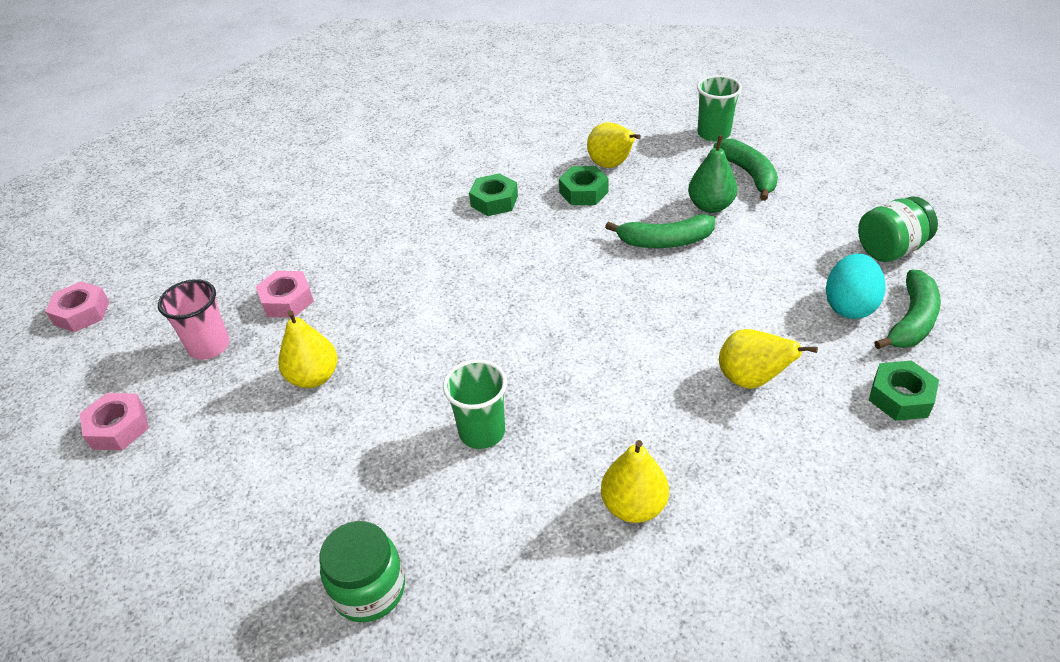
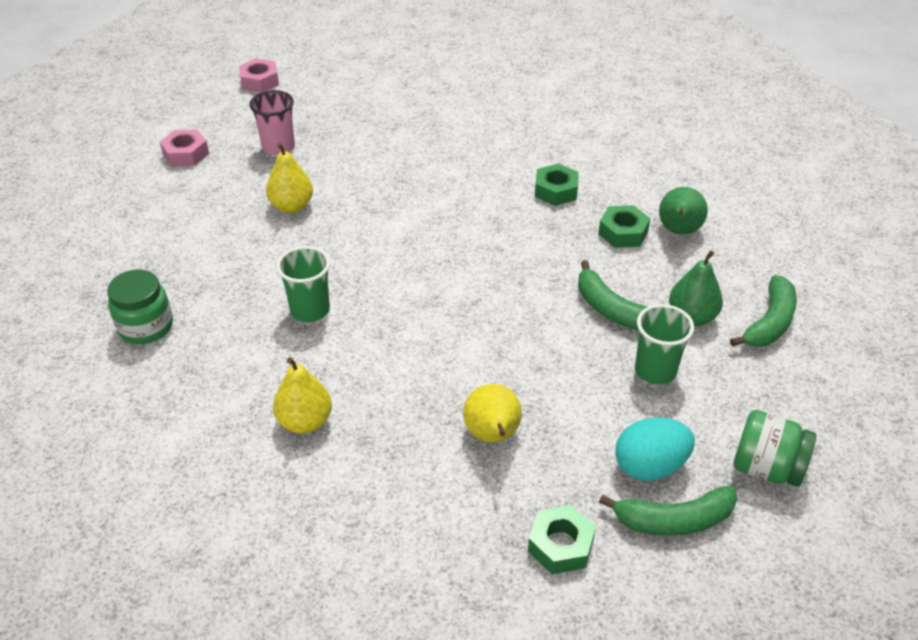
camera: 50 degrees right, 0 degrees up
(287, 300) = (348, 154): pink nut -> none
(611, 165) = (678, 231): yellow pear -> green pear
(713, 134) = (805, 273): green cup -> green cup (655, 370)

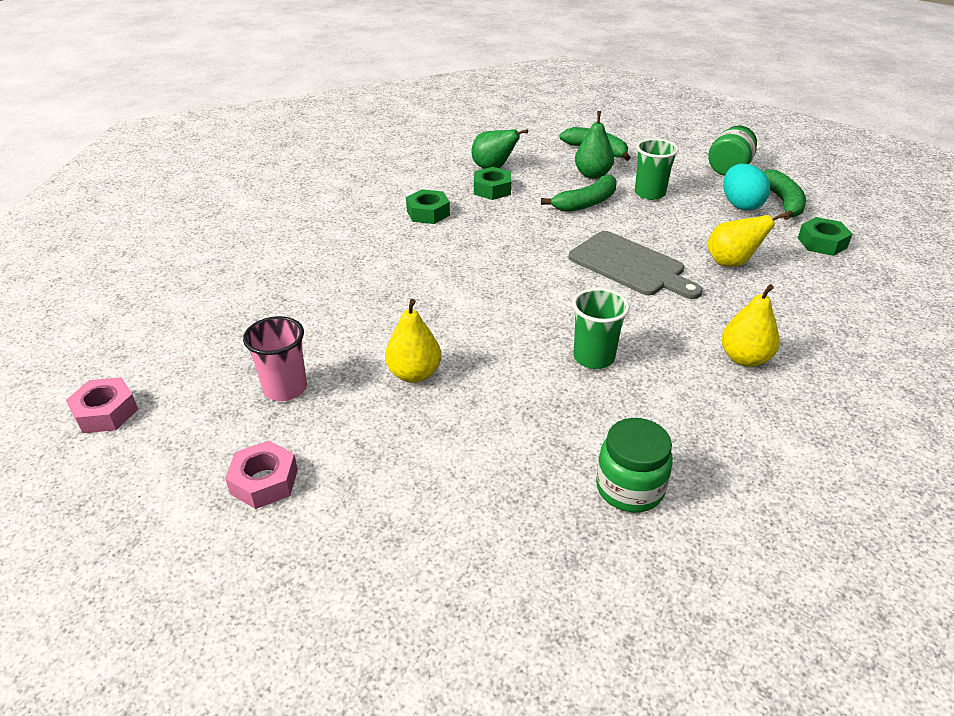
camera: 85 degrees left, 5 degrees down
(473, 343) = (630, 265): none -> grey cutting board

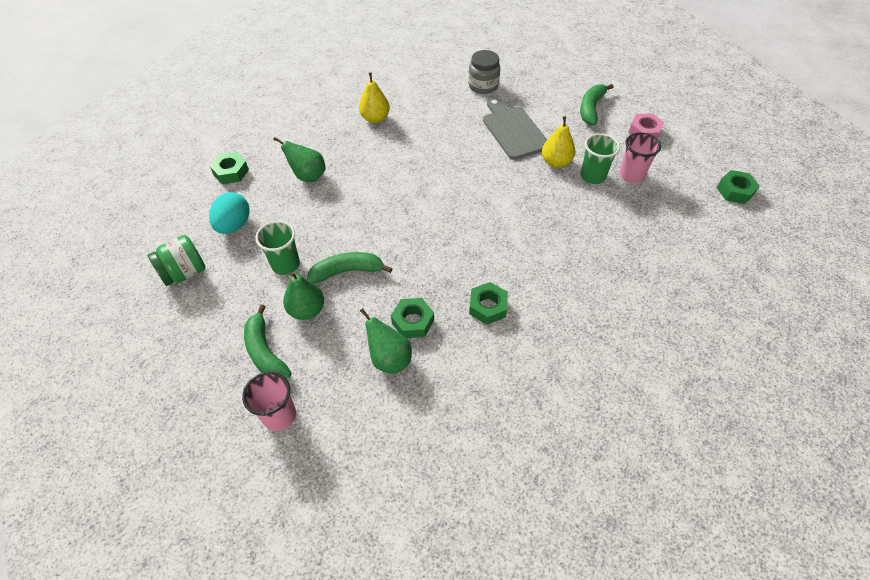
camera: 155 degrees left, 15 degrees up
(106, 412) = (735, 191): pink nut -> green nut
(548, 131) = (279, 415): none -> pink cup
(593, 357) = (452, 142): green cup -> green cup (592, 176)
(629, 488) = (483, 85): green jar -> grey jar
(630, 265) = (374, 195): grey cutting board -> grey cutting board (513, 131)
(731, 263) = (308, 176): yellow pear -> green pear
(783, 202) = (200, 217): green banana -> green banana (591, 108)

